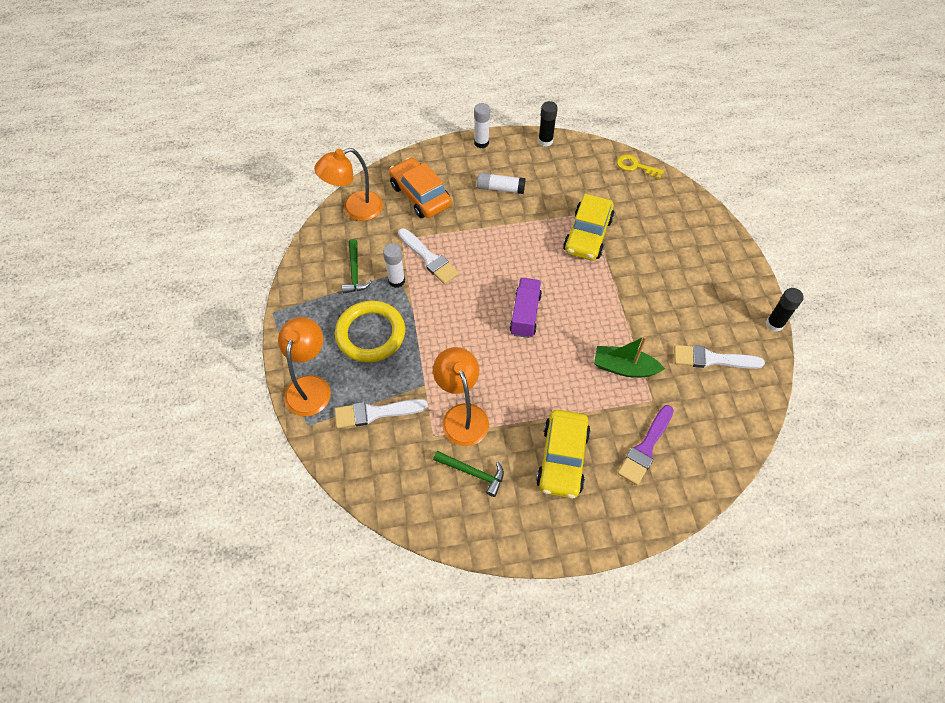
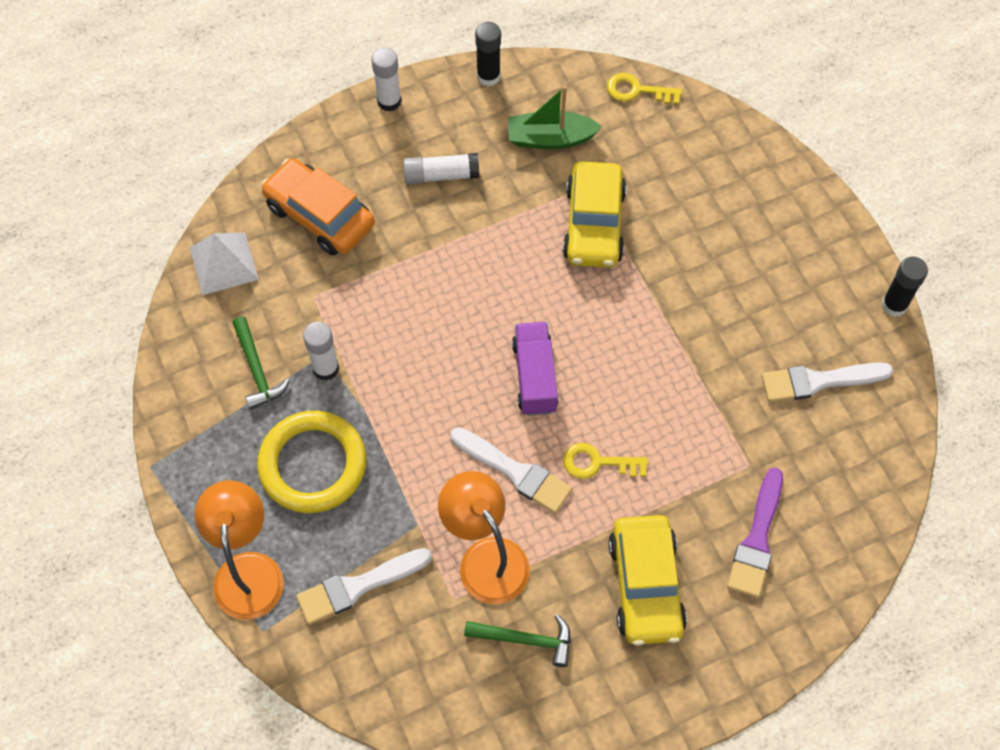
camera: 15 degrees left, 5 degrees up
(355, 209) = (224, 263): orange lamp -> white pyramid
(429, 258) = (364, 319): white brush -> white brush (515, 472)
(551, 375) = (598, 463): none -> yellow key
(624, 367) = (698, 425): green boat -> green boat (550, 138)

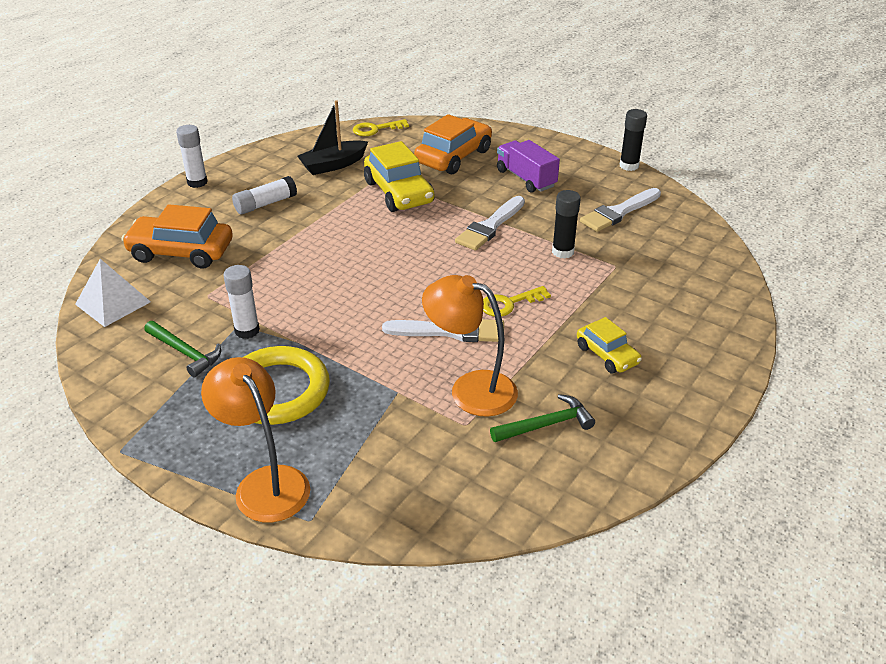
camera: 30 degrees left, 25 degrees down
(358, 586) = (377, 451): white brush -> white brush (490, 226)
(488, 76) = (265, 151): black glue stick -> black glue stick (562, 252)
(534, 377) = (421, 277): purple truck -> purple truck (526, 178)
(550, 138) = (333, 165): green boat -> black boat
(645, 585) = (607, 355): yellow car -> yellow car, size x0.59
(696, 187) = (453, 157): none -> orange car
(757, 539) = (658, 300): purple brush -> none

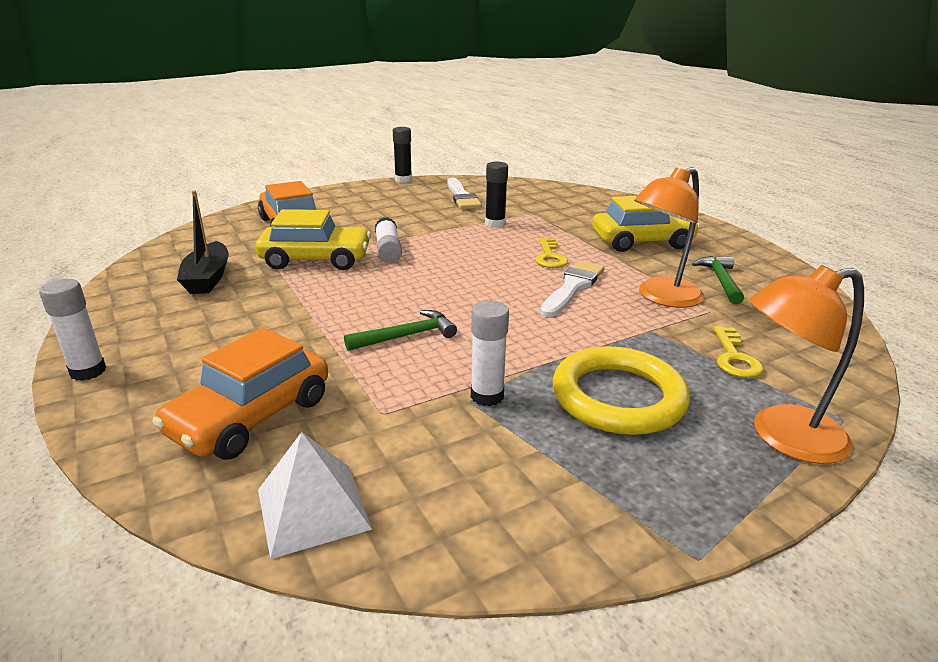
camera: 65 degrees left, 10 degrees down
(185, 353) = (500, 454): green hammer -> green hammer (407, 336)
(265, 204) = (225, 332): white glue stick -> white glue stick (388, 250)
(376, 129) = (176, 244): yellow key -> yellow key (734, 357)
(490, 226) = (427, 238): white brush -> none
(526, 178) = (371, 210): purple truck -> none
(607, 355) = (642, 242): yellow car -> yellow car, size x1.70

